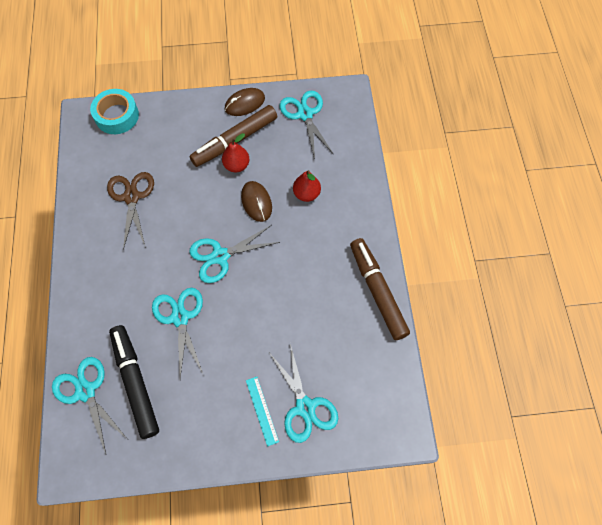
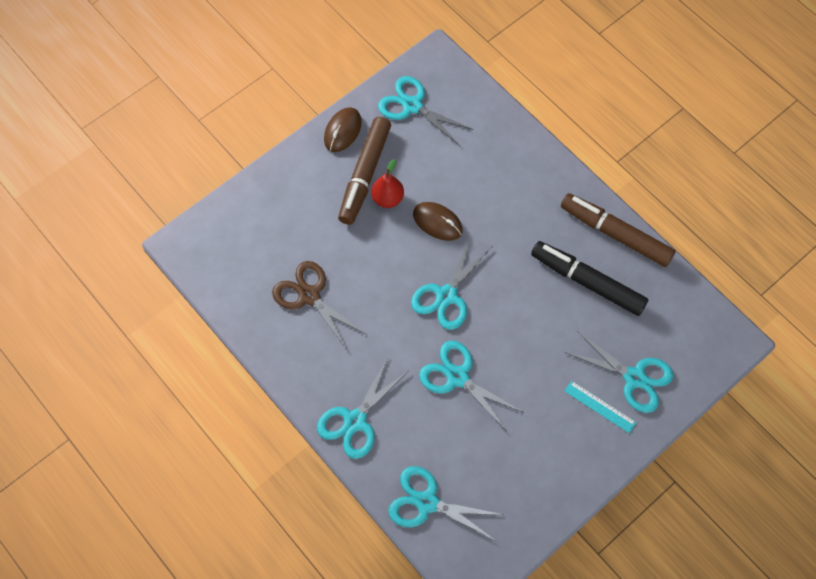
camera: 35 degrees left, 0 degrees up
(88, 300) = (355, 420): none -> turquoise scissors
(117, 116) = (219, 224): turquoise tape -> none
(136, 382) = (466, 462): black marker -> black marker (587, 281)
(306, 194) = (478, 184): red pear -> none

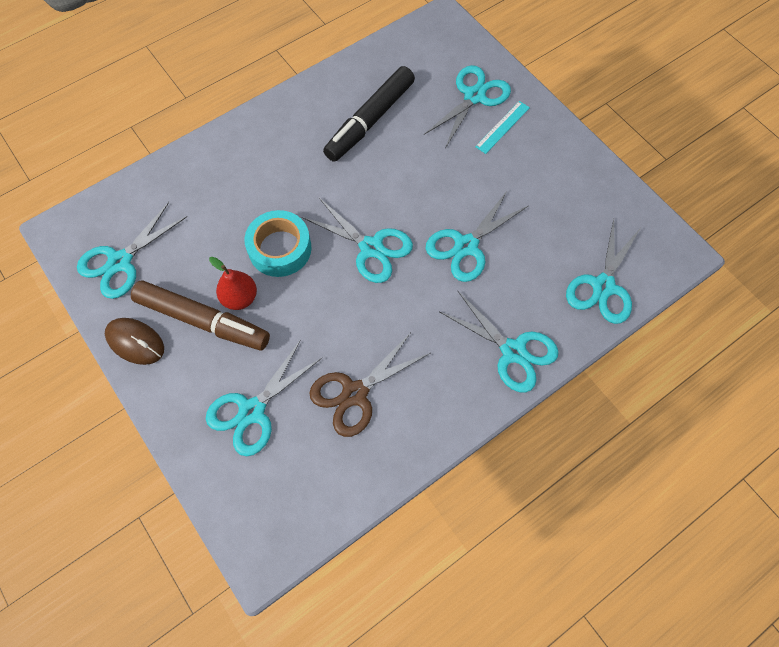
camera: 85 degrees left, 0 degrees up
(290, 222) = (252, 411): none -> turquoise scissors
(437, 222) = (280, 248): brown mouse -> turquoise tape
(615, 234) = (320, 91): brown marker -> none

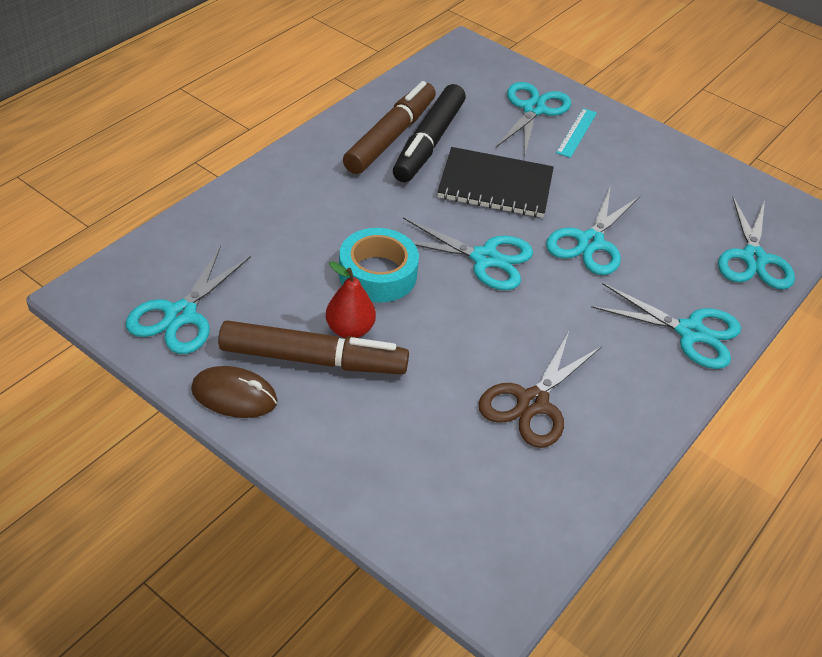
camera: 20 degrees left, 20 degrees down
(252, 411) = (415, 442): turquoise scissors -> none
(340, 110) = (391, 137): none -> brown marker
(409, 174) = (495, 185): none -> black notebook

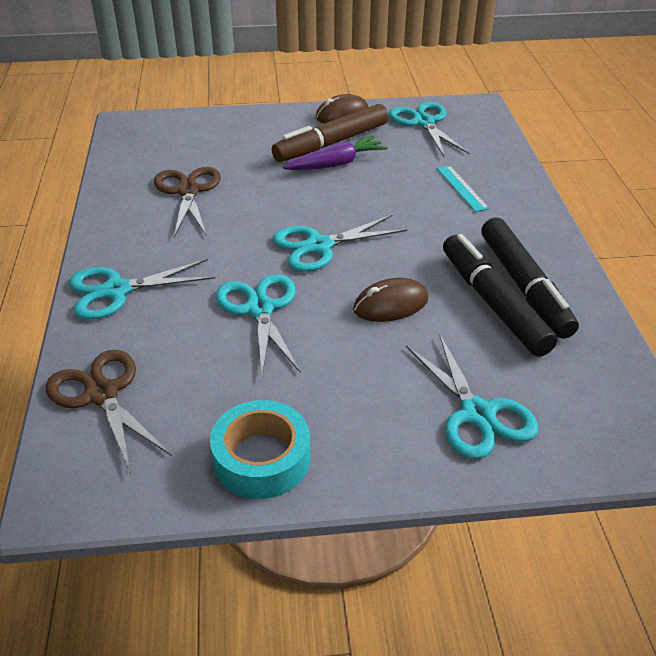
camera: 140 degrees right, 5 degrees down
(350, 329) = (336, 164): red pear -> purple carrot
(377, 274) = (367, 196): turquoise tape -> turquoise tape (261, 458)
(391, 137) = (524, 286): brown marker -> black marker
(495, 185) = (390, 304): black notebook -> brown mouse
(576, 132) = (403, 418): turquoise ruler -> turquoise ruler (462, 188)
(753, 258) = (102, 394): turquoise scissors -> brown scissors

